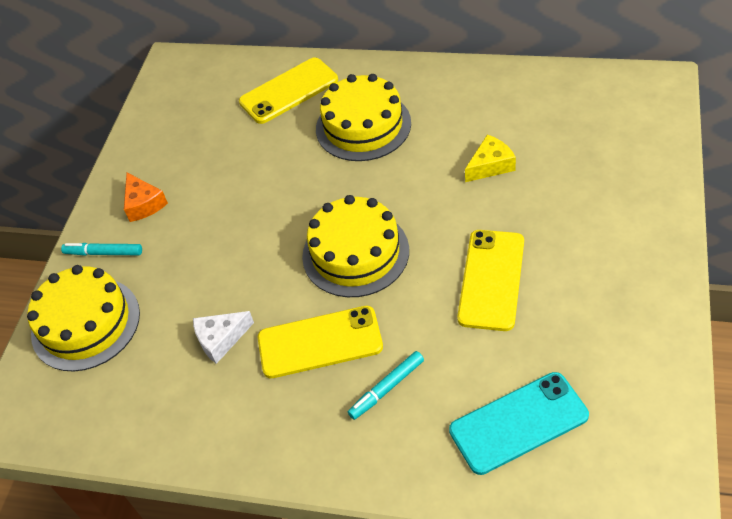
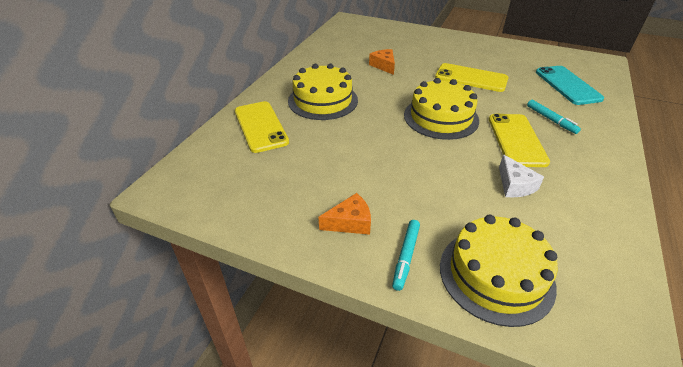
camera: 85 degrees left, 10 degrees down
(490, 165) = (384, 66): yellow cheese -> orange cheese

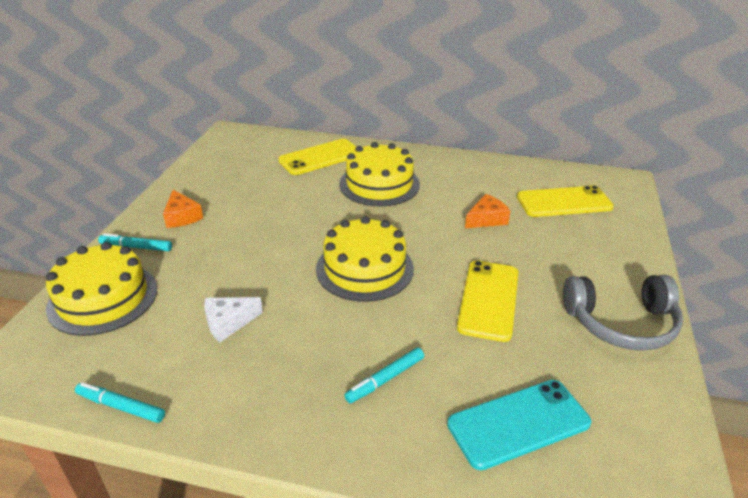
camera: 80 degrees right, 5 degrees down
(485, 47) = (621, 323): none -> grey headphones
(516, 140) = (323, 334): yellow phone -> yellow phone (564, 202)
(626, 242) = (121, 406): none -> turquoise marker

